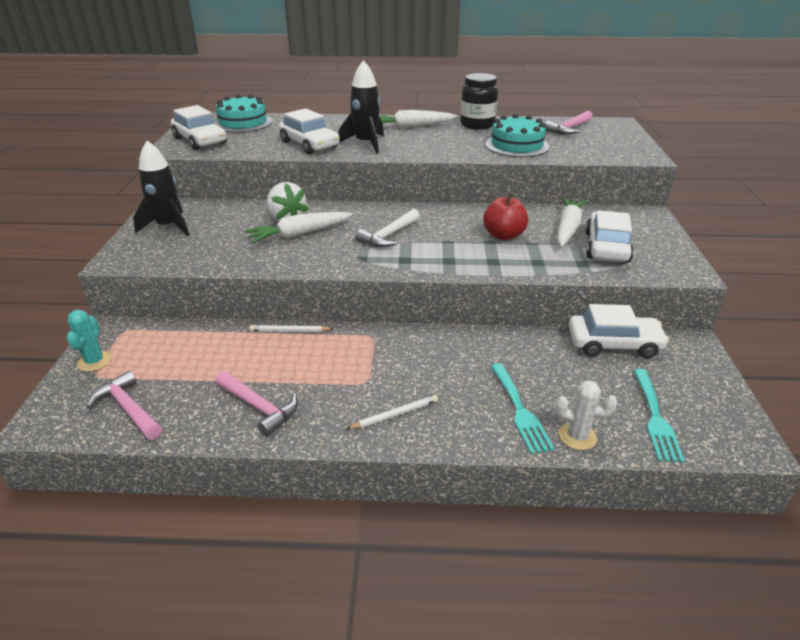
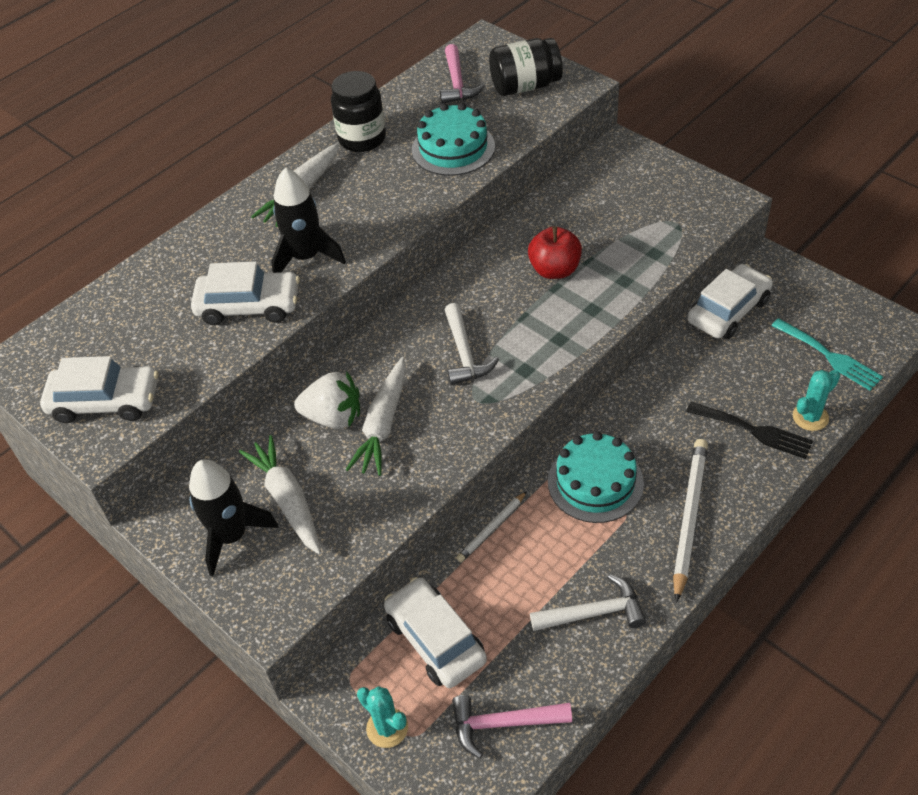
camera: 45 degrees left, 15 degrees up
(243, 123) = (90, 331): turquoise cake -> turquoise cake (595, 482)
(259, 407) = (594, 613): pink hammer -> white hammer
(395, 414) = (689, 517): white pencil -> white pencil, size x1.83
(520, 410) = (754, 431): turquoise fork -> black fork
(567, 228) = (588, 218): white carrot -> white carrot (287, 500)
(577, 436) = (810, 417): white cactus -> turquoise cactus
(606, 247) = (645, 218): white car -> white car (435, 640)
(608, 144) = (525, 86): none -> black jar

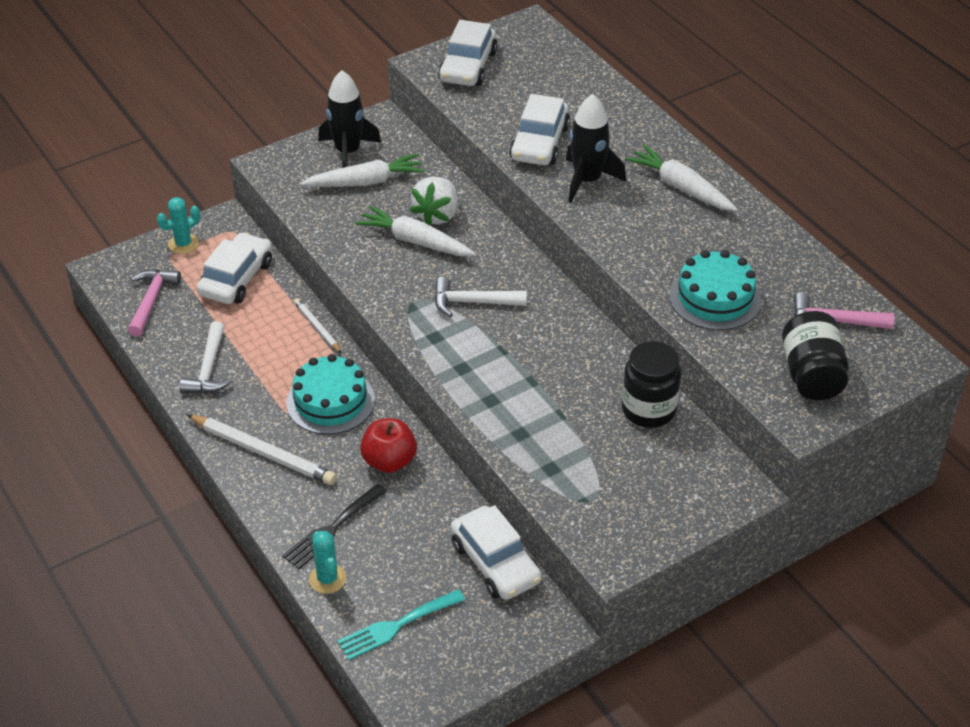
camera: 100 degrees right, 5 degrees down
(362, 139) = (753, 237): black jar -> black jar (648, 410)
(435, 640) = (236, 278): white car -> white car turned 45 degrees counterclockwise
(554, 270) = (556, 385): red apple -> red apple (389, 461)

